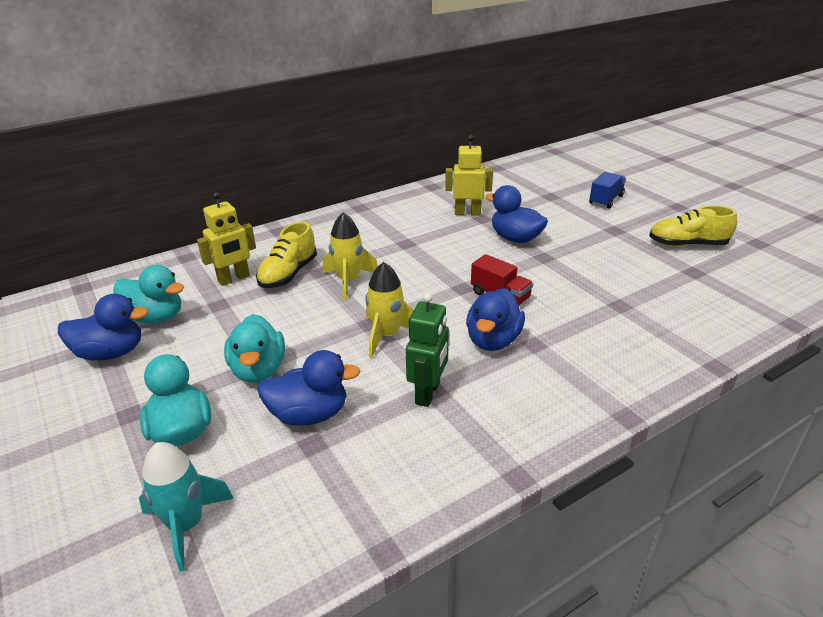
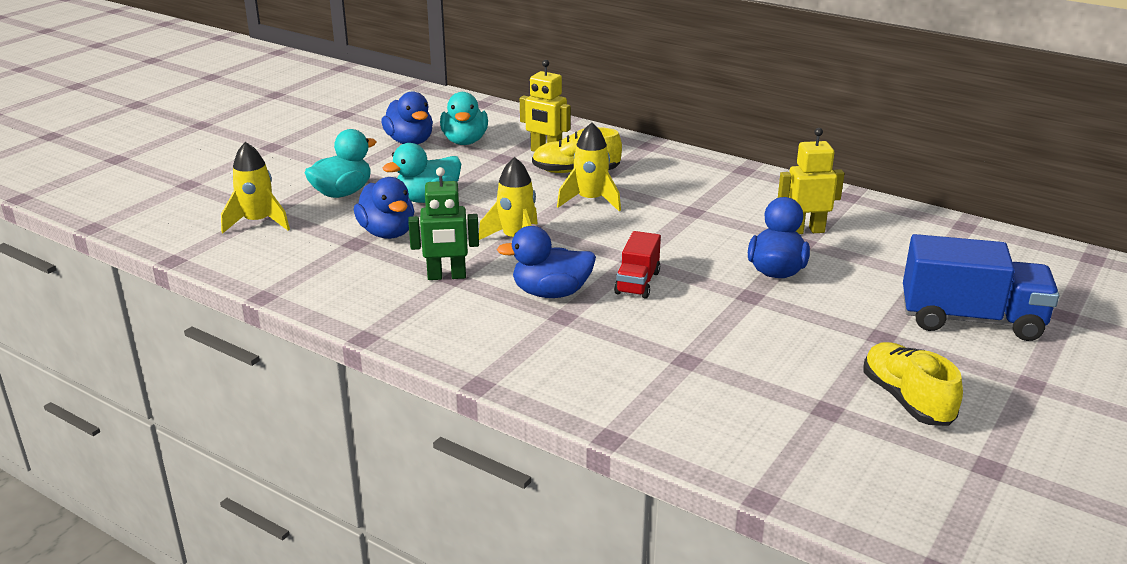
camera: 65 degrees right, 5 degrees down
(186, 525) = (258, 222): turquoise rocket -> yellow rocket
(467, 213) = (805, 230): yellow robot -> yellow robot turned 75 degrees counterclockwise
(606, 200) = (971, 320): blue truck -> blue truck, size x1.83

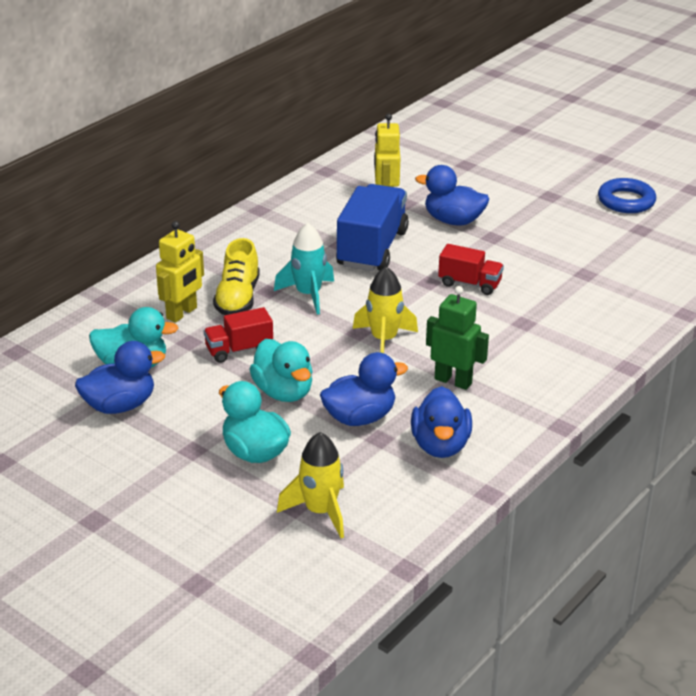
camera: 85 degrees left, 5 degrees up
(446, 276) = (453, 381): green robot -> green robot turned 60 degrees counterclockwise
(492, 177) = (239, 350): none -> red truck
(551, 293) = (485, 326): blue duck -> blue duck (440, 445)
(590, 201) = (308, 295): yellow rocket -> turquoise rocket
(906, 400) = (626, 201): yellow shoe -> blue ring
(971, 320) = (526, 161): blue truck -> blue truck (372, 249)

